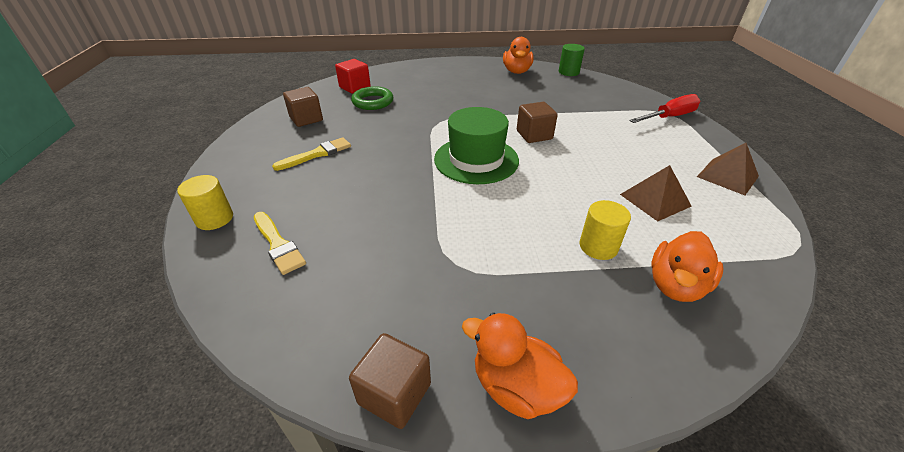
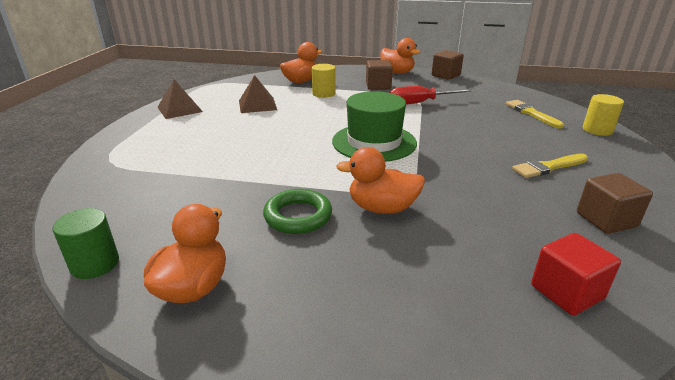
camera: 165 degrees left, 10 degrees down
(373, 102) = (510, 241): green ring -> green ring (298, 216)
(448, 108) = (382, 208): none -> orange duck
(534, 135) = (296, 156): brown cube -> brown cube (378, 86)
(669, 117) = (117, 155): red screwdriver -> red screwdriver (419, 103)

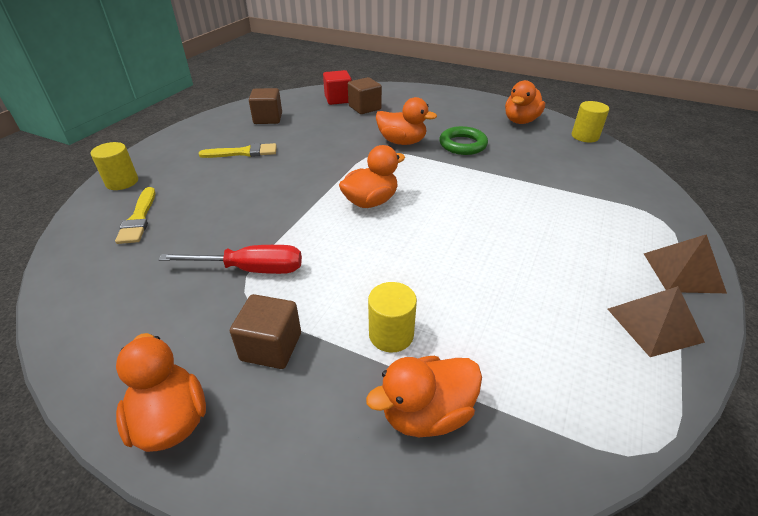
camera: 165 degrees left, 10 degrees up
(95, 264) = (585, 136): green cylinder -> yellow cylinder
(257, 105) = (516, 314): brown pyramid -> brown pyramid (683, 272)
(374, 142) = (370, 201): green hat -> orange duck
(446, 75) = (87, 372): brown cube -> brown cube (365, 108)

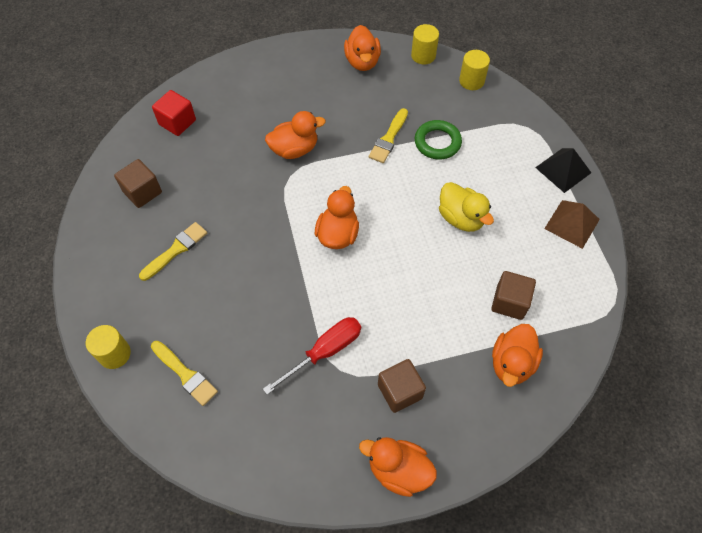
camera: 40 degrees left, 20 degrees up
(365, 108) = (216, 121): brown cube -> brown cube (509, 302)
(391, 334) = (454, 332): yellow cylinder -> yellow cylinder (471, 81)
(462, 145) = (344, 123): green ring -> green ring (437, 142)
(492, 168) = (388, 138): none -> yellow brush
(507, 249) = (461, 218): none -> yellow duck
(683, 272) = (563, 170): brown pyramid -> black pyramid

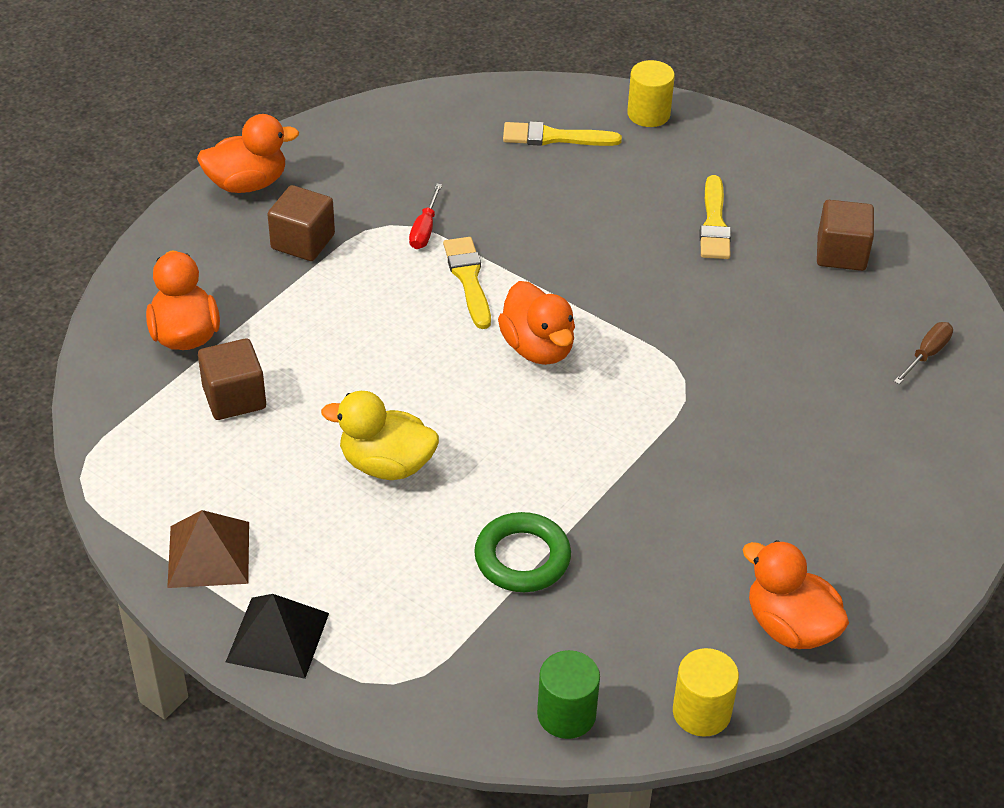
camera: 140 degrees right, 15 degrees down
(177, 122) = (926, 354): red cube -> brown screwdriver
(294, 149) = (721, 417): orange duck -> none
(324, 352) = (425, 229): red screwdriver -> red screwdriver, size x0.58
(388, 138) = (604, 517): yellow brush -> yellow brush (468, 279)
(471, 81) = (566, 714): yellow cylinder -> green cylinder

